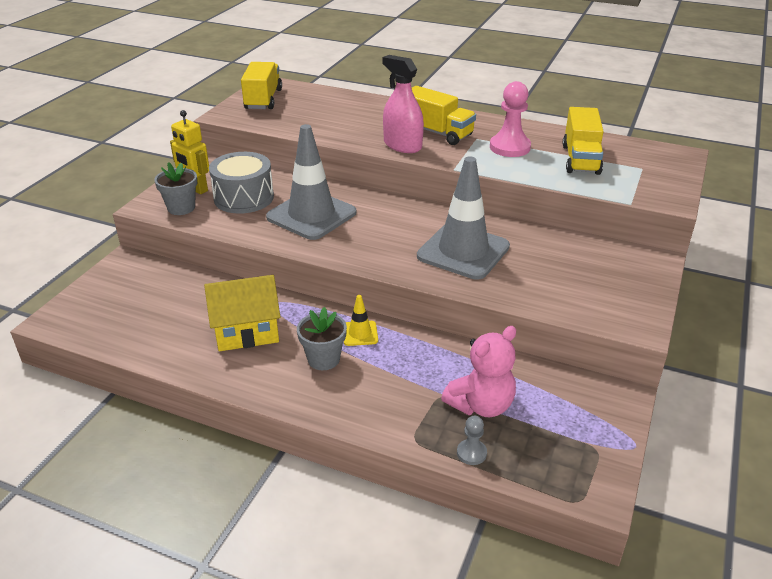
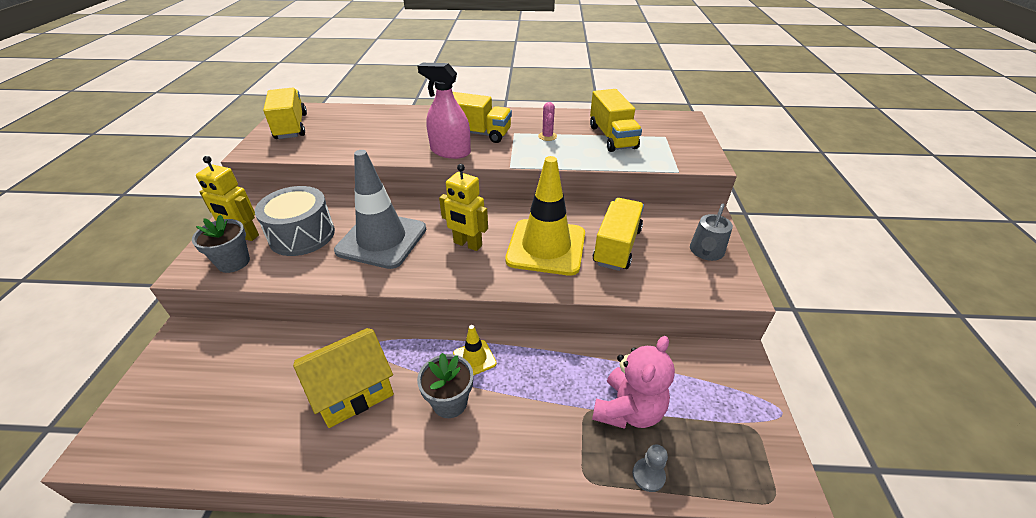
camera: 20 degrees left, 5 degrees up
(388, 234) = (467, 244): none -> yellow robot
(463, 251) = (546, 247): grey traffic cone -> yellow traffic cone
(510, 147) = (547, 136): pink pawn -> pink cactus
(536, 265) = (616, 246): none -> yellow truck
(629, 289) = (706, 252): none -> grey watering can

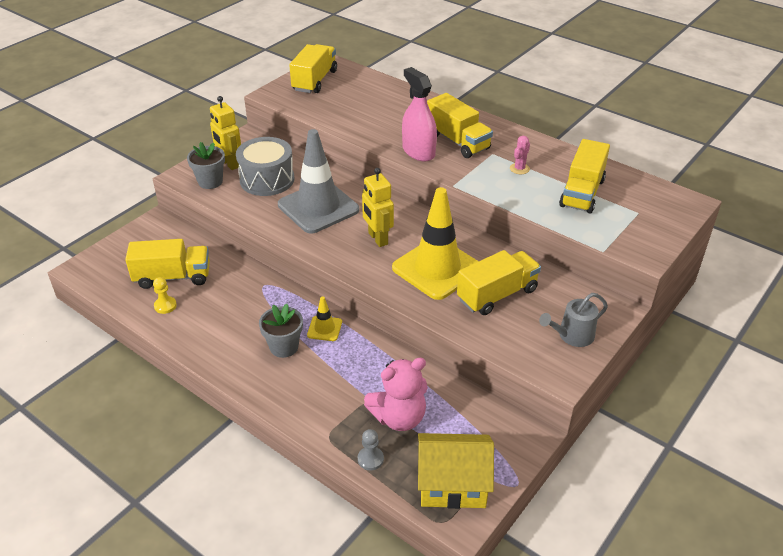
camera: 35 degrees right, 0 degrees up
(249, 391) = (173, 277): none -> yellow truck
(264, 432) = (165, 306): none -> yellow pawn
(353, 391) = (231, 308): yellow house -> yellow house (452, 484)

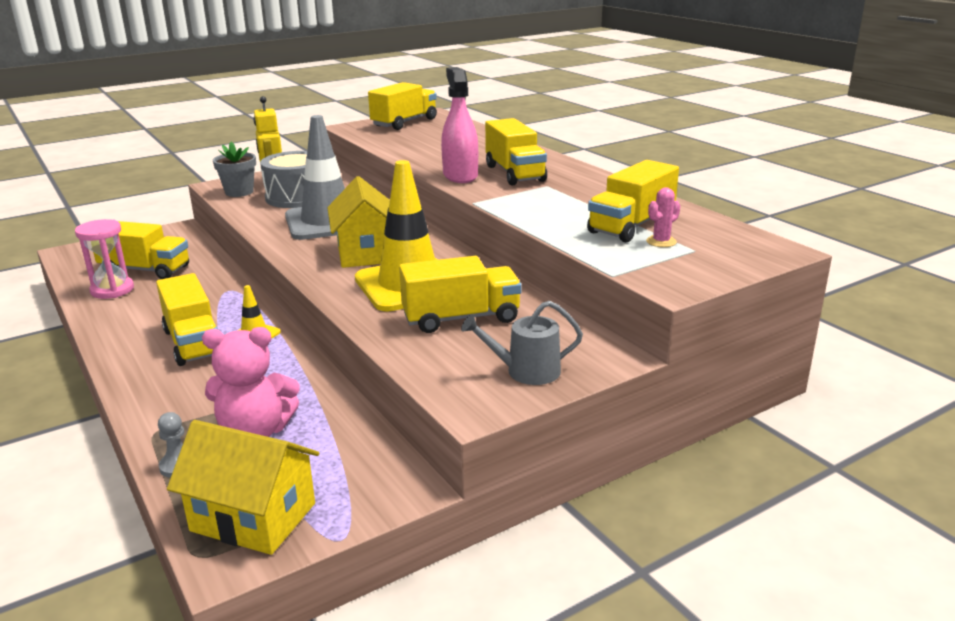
camera: 20 degrees right, 15 degrees down
(165, 306) = (112, 290): yellow pawn -> pink hourglass
(284, 347) = (193, 343): grey flower pot -> yellow truck
(377, 239) = (366, 253): yellow robot -> yellow house
(519, 169) = (568, 199): pink cactus -> pink cactus (661, 242)

